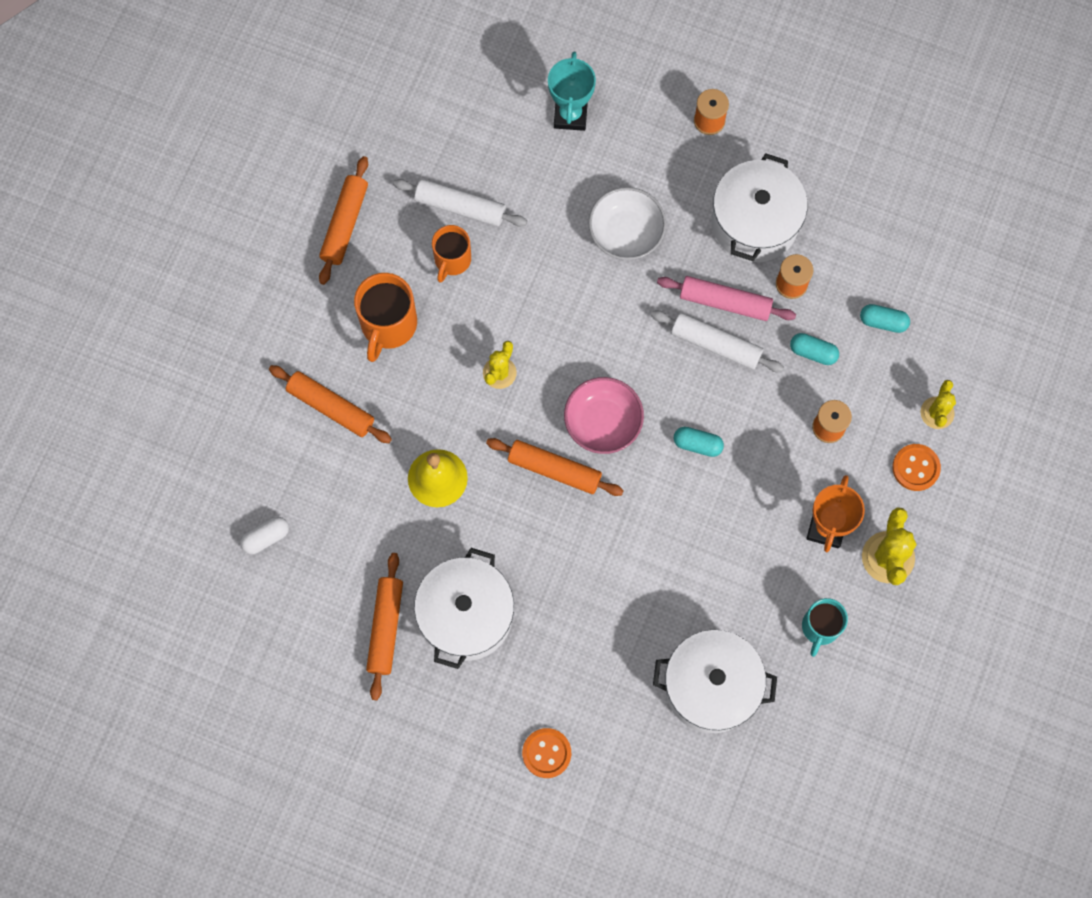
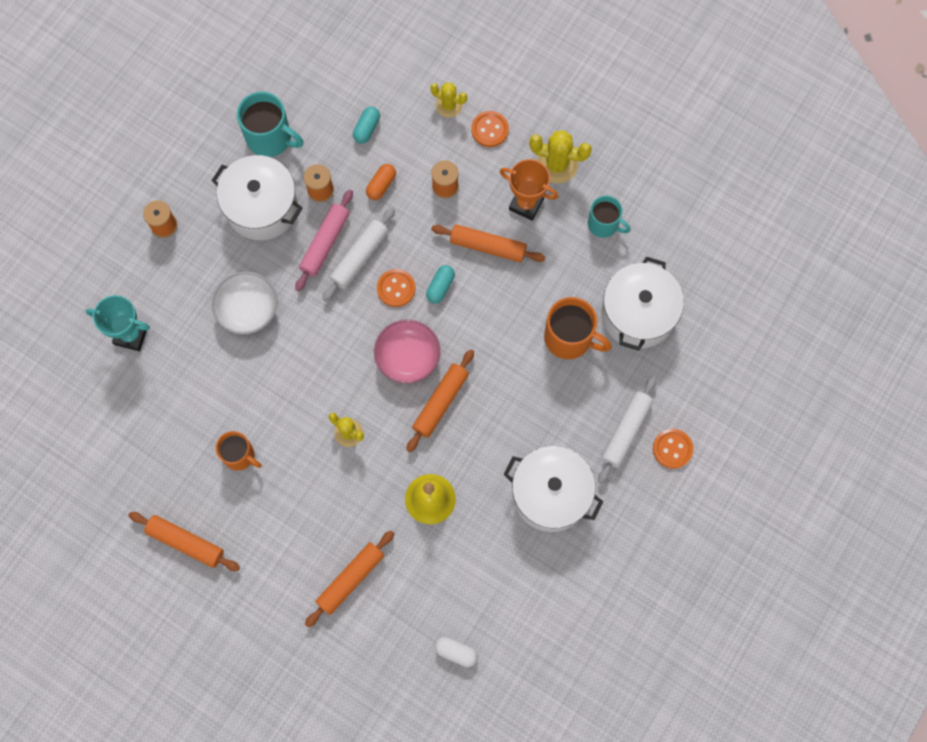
camera: 80 degrees left, 0 degrees up
(266, 537) = (456, 652): white capsule -> white capsule turned 45 degrees counterclockwise
(385, 627) = (550, 562): orange rolling pin -> orange rolling pin (487, 246)
(388, 325) = (287, 519): orange mug -> orange mug (569, 338)
(460, 207) = (193, 441): white rolling pin -> white rolling pin (626, 431)
(685, 393) = (396, 288): none -> orange button
(813, 352) = (381, 185): turquoise capsule -> orange capsule
(845, 214) = (270, 138): none -> turquoise mug

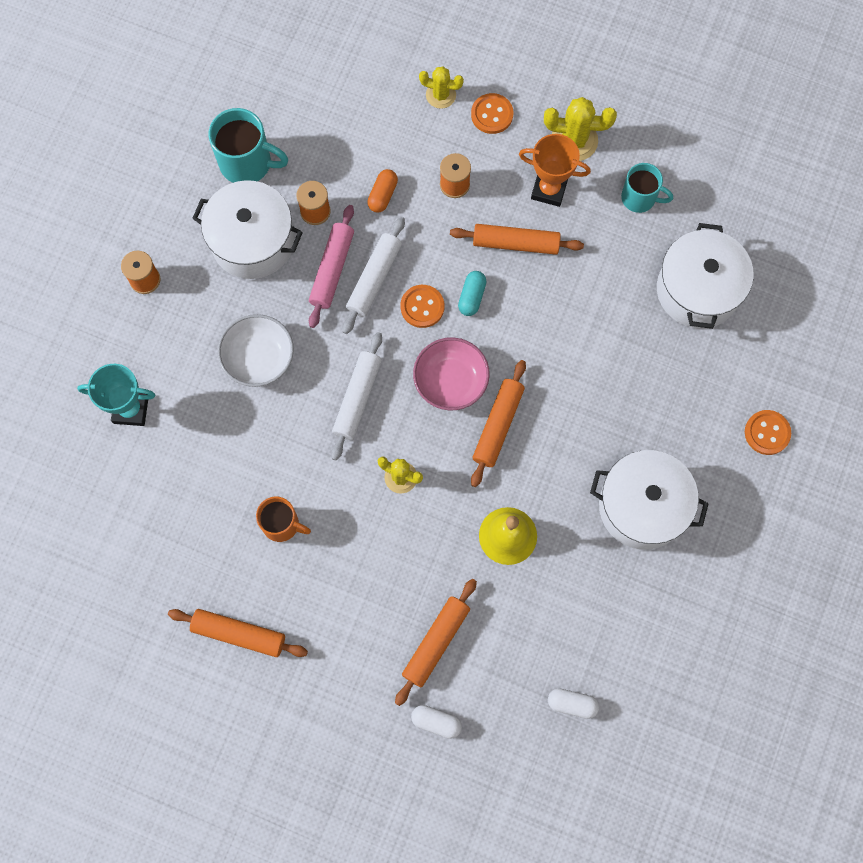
camera: 10 degrees left, 0 degrees up
(337, 647) = (436, 722): none -> white capsule
(367, 128) = (354, 135): turquoise capsule -> none
(569, 338) = (627, 329): orange mug -> none
(626, 431) = (711, 422): white rolling pin -> white rolling pin (357, 398)

